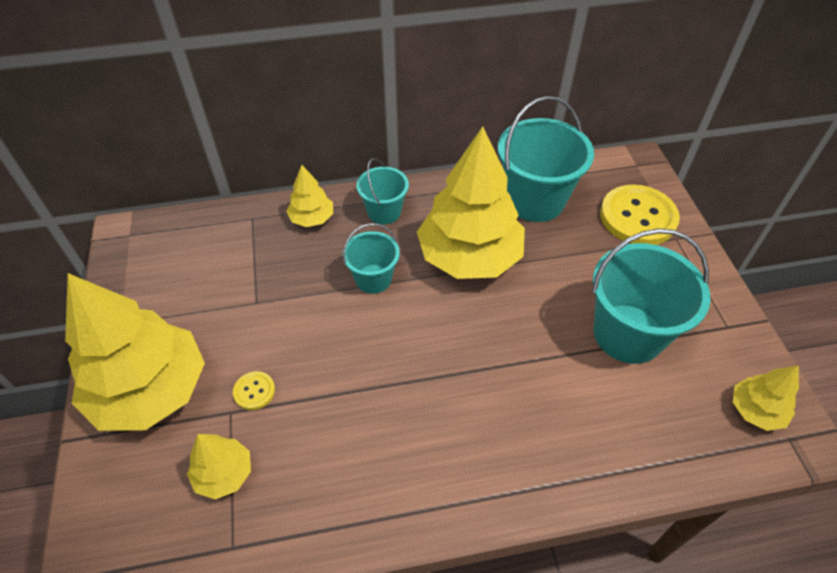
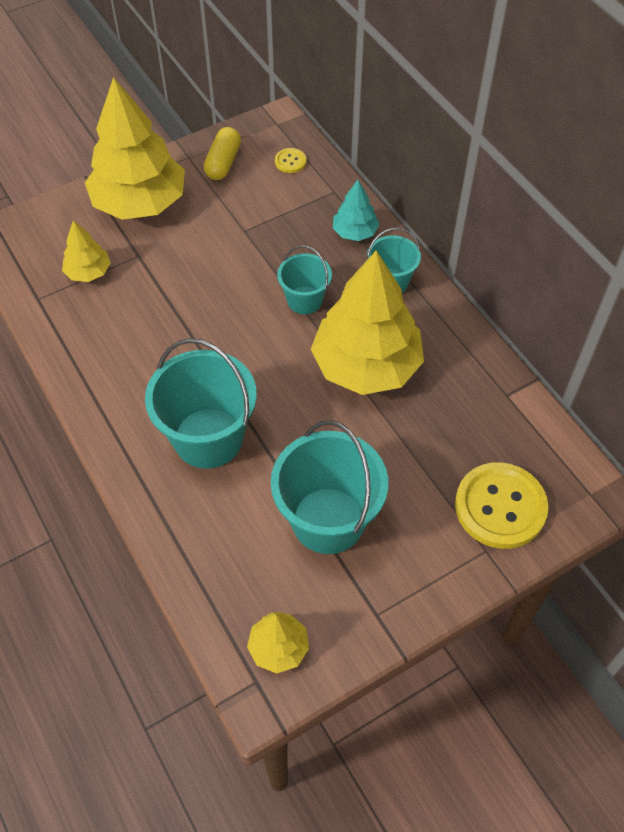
camera: 70 degrees right, 5 degrees up
(148, 294) = (223, 162): none -> yellow capsule
(254, 391) = (161, 262): yellow button -> yellow button (290, 161)
(312, 218) = (354, 232): yellow tree -> turquoise tree
(535, 200) = (474, 403): turquoise bucket -> turquoise bucket (208, 438)

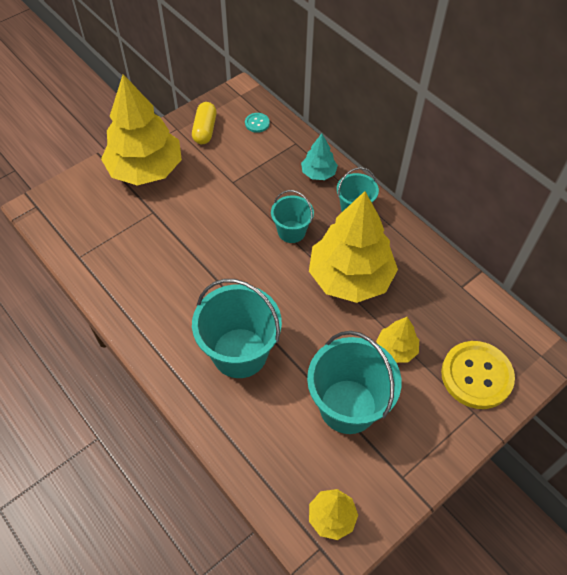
camera: 10 degrees left, 0 degrees up
(88, 272) = (116, 230): yellow tree -> yellow tree (396, 349)
(290, 161) = (257, 123): yellow button -> turquoise button

